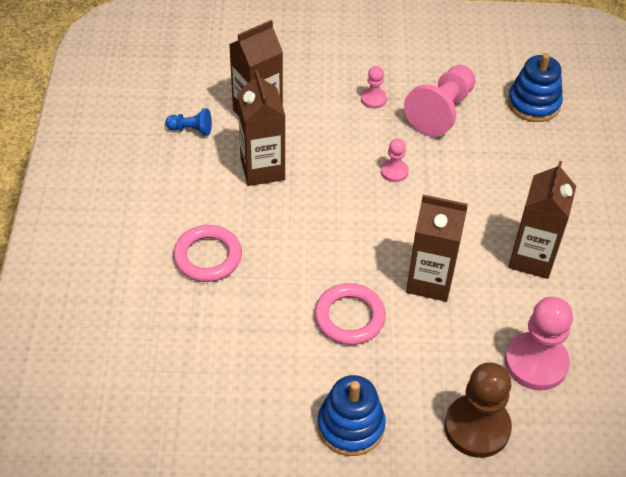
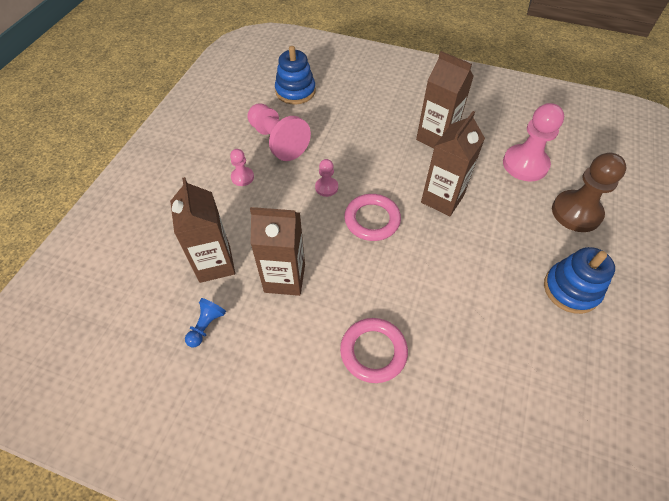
camera: 70 degrees left, 5 degrees up
(349, 317) = (466, 260): pink ring -> pink ring (372, 220)

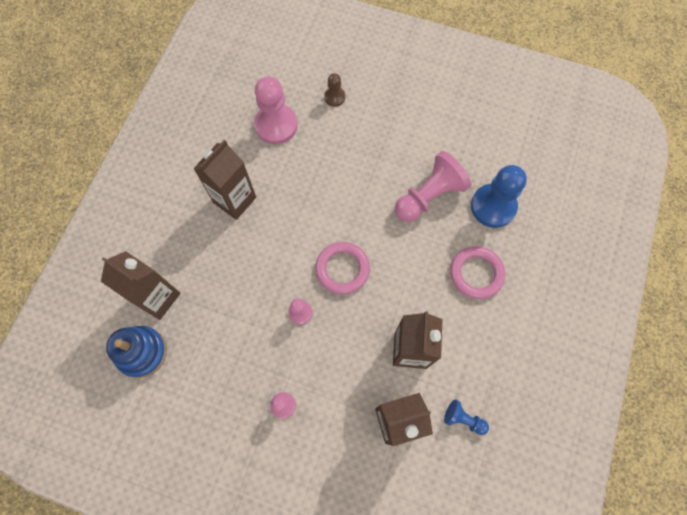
camera: 90 degrees left, 15 degrees up
(277, 141) = (228, 369): pink pawn -> pink pawn (429, 196)
(442, 199) = (317, 203): brown carton -> brown carton (157, 297)
(467, 380) = (493, 206): none -> blue pawn
(571, 289) = (412, 120): blue stacking toy -> none
(576, 212) = (334, 97): brown pawn -> brown pawn, size x0.50

